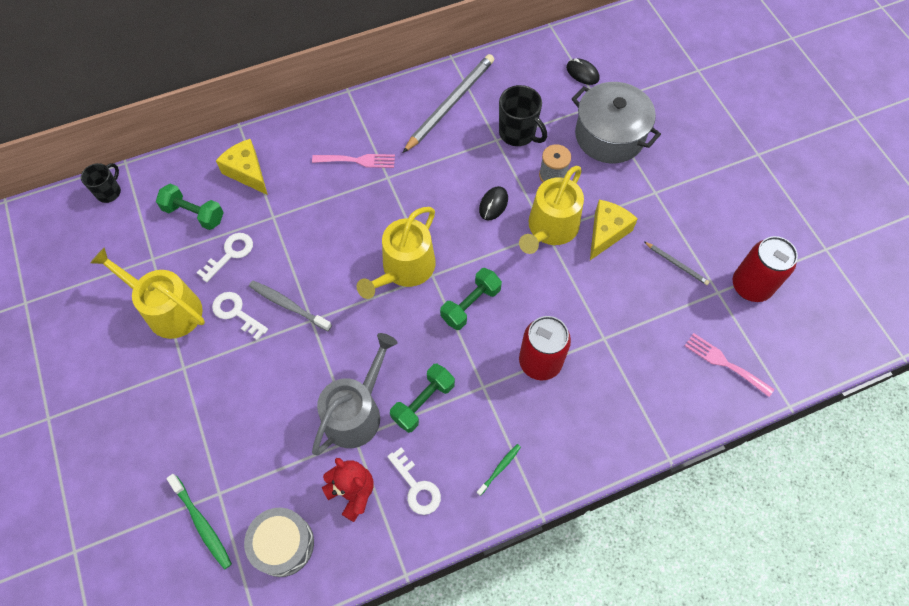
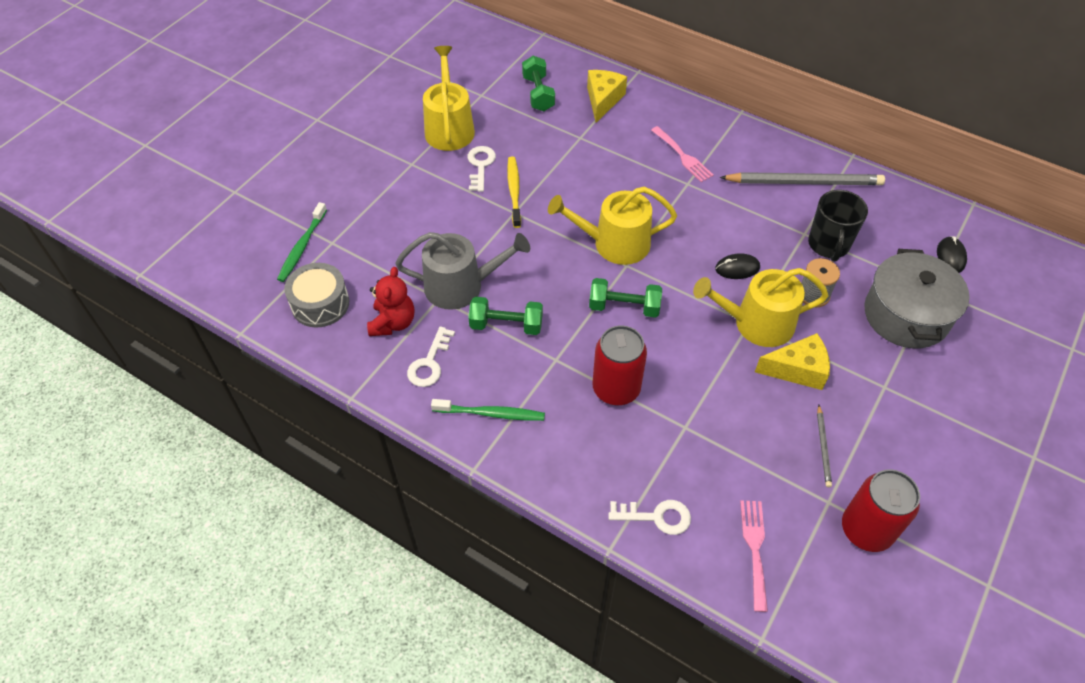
camera: 55 degrees right, 10 degrees down
(109, 192) = (511, 41): black mug -> none
(230, 254) = (525, 133): white key -> white key (656, 516)
(288, 305) = (514, 191): grey toothbrush -> yellow toothbrush
(499, 468) = (491, 413): green toothbrush -> green toothbrush, size x1.66

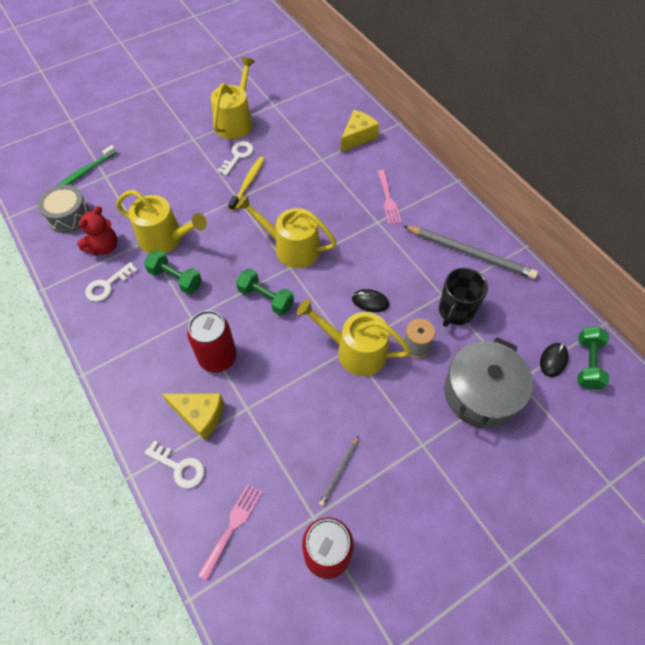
camera: 25 degrees right, 5 degrees up
(461, 286) = (165, 238): grey watering can -> yellow watering can
(491, 413) = (121, 339): green toothbrush -> none
(538, 94) = (314, 117): green dumbbell -> green dumbbell (587, 364)
(797, 370) = (362, 401): yellow cheese -> yellow cheese (200, 415)

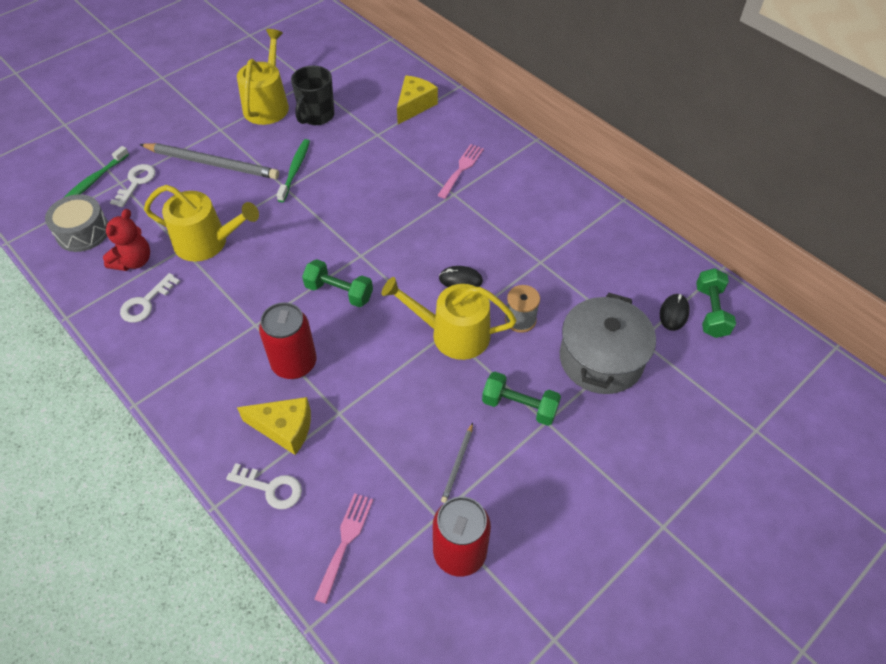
camera: 10 degrees left, 5 degrees down
(175, 279) = (228, 285): green dumbbell -> green dumbbell (519, 406)
(238, 156) = (277, 142): white key -> white key (136, 182)
(248, 183) = (295, 170): yellow toothbrush -> green toothbrush
(291, 248) = (359, 234): yellow watering can -> none
(388, 199) = (461, 169): pink fork -> pink fork turned 135 degrees counterclockwise
(455, 311) = (558, 277): black mug -> black mug (316, 116)
(470, 253) = (563, 214): grey pencil -> grey pencil (211, 163)

